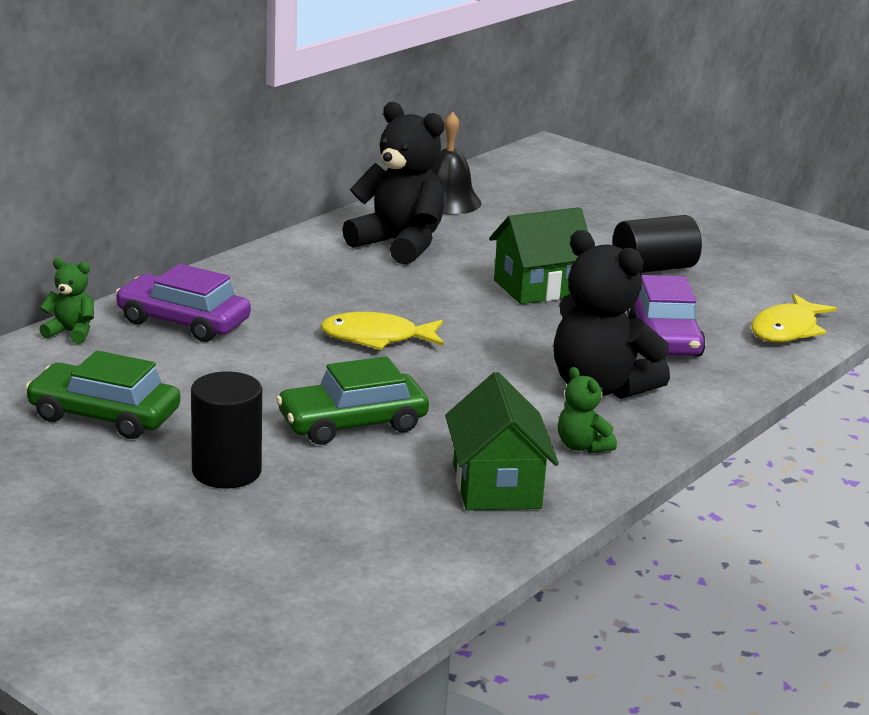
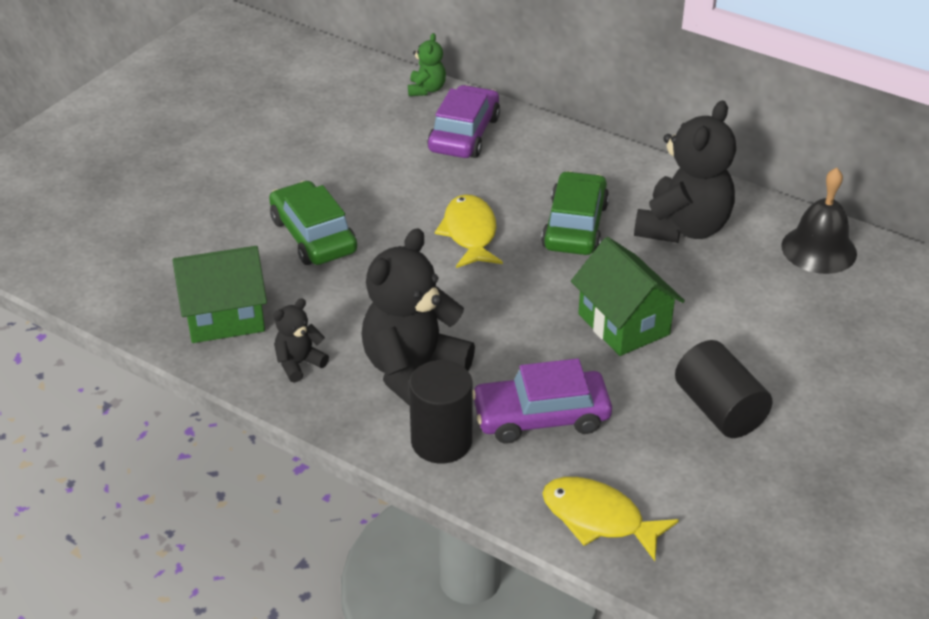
camera: 85 degrees right, 15 degrees up
(104, 415) = (301, 125): green car -> green car (575, 226)
(226, 471) = (230, 187): black cylinder -> black cylinder (441, 441)
(582, 446) = (299, 363): green teddy bear -> black teddy bear

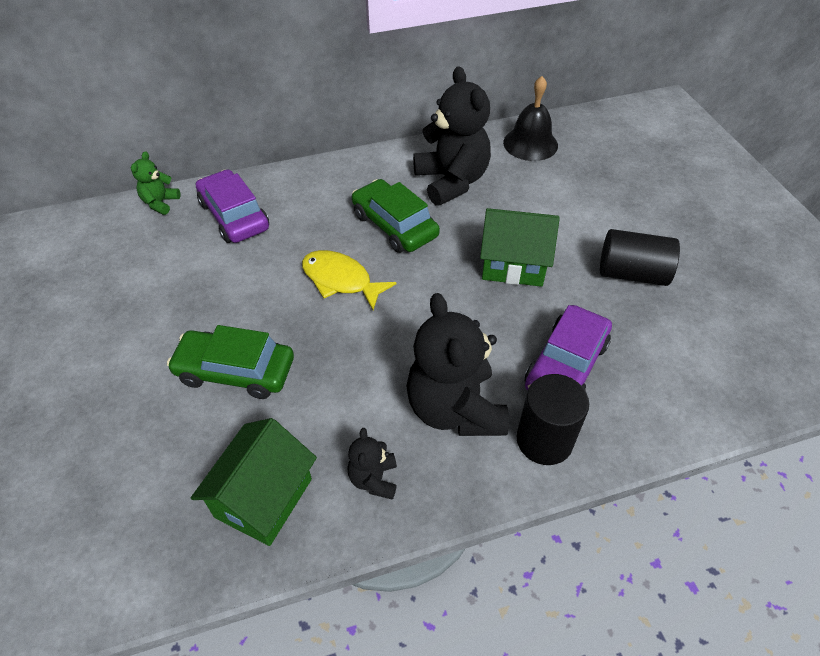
camera: 50 degrees left, 10 degrees up
(426, 89) = (160, 203): green teddy bear -> green teddy bear turned 120 degrees counterclockwise
(598, 518) = (690, 399): yellow fish -> none

